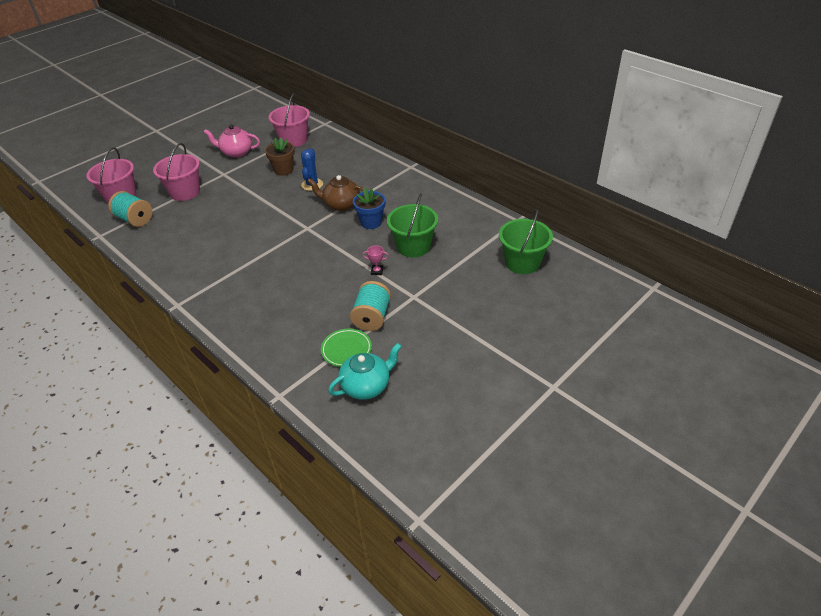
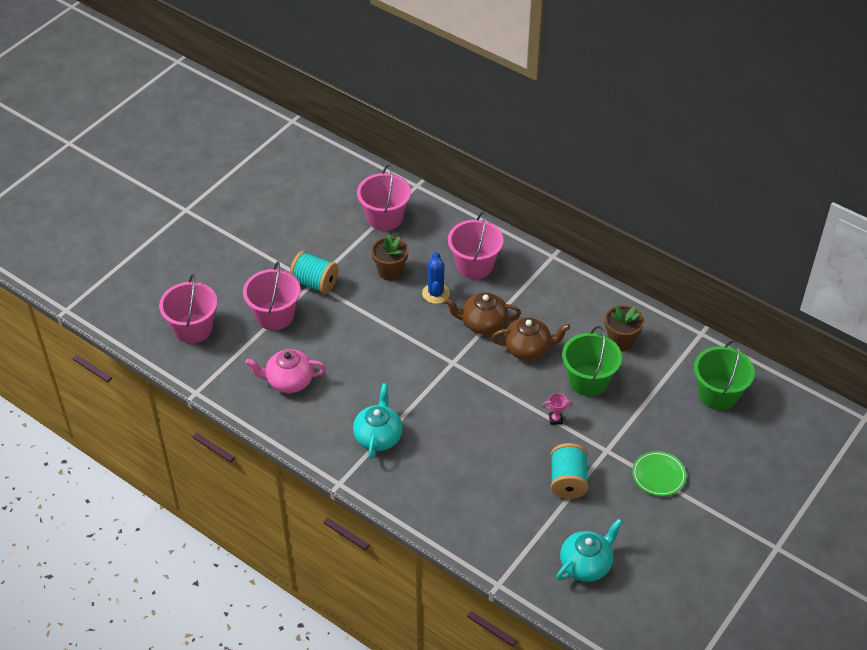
camera: 10 degrees left, 5 degrees up
(135, 219) = (229, 364): turquoise spool -> turquoise spool (315, 283)
(225, 274) = (378, 436): none -> turquoise teapot
(236, 152) = (315, 244): pink teapot -> pink teapot (289, 381)
(346, 349) = (552, 524): green plate -> green plate (658, 475)
(348, 169) = (474, 265): none -> pink bucket
(371, 222) = (528, 348): blue flower pot -> brown teapot
(448, 221) = (621, 341): none -> brown flower pot

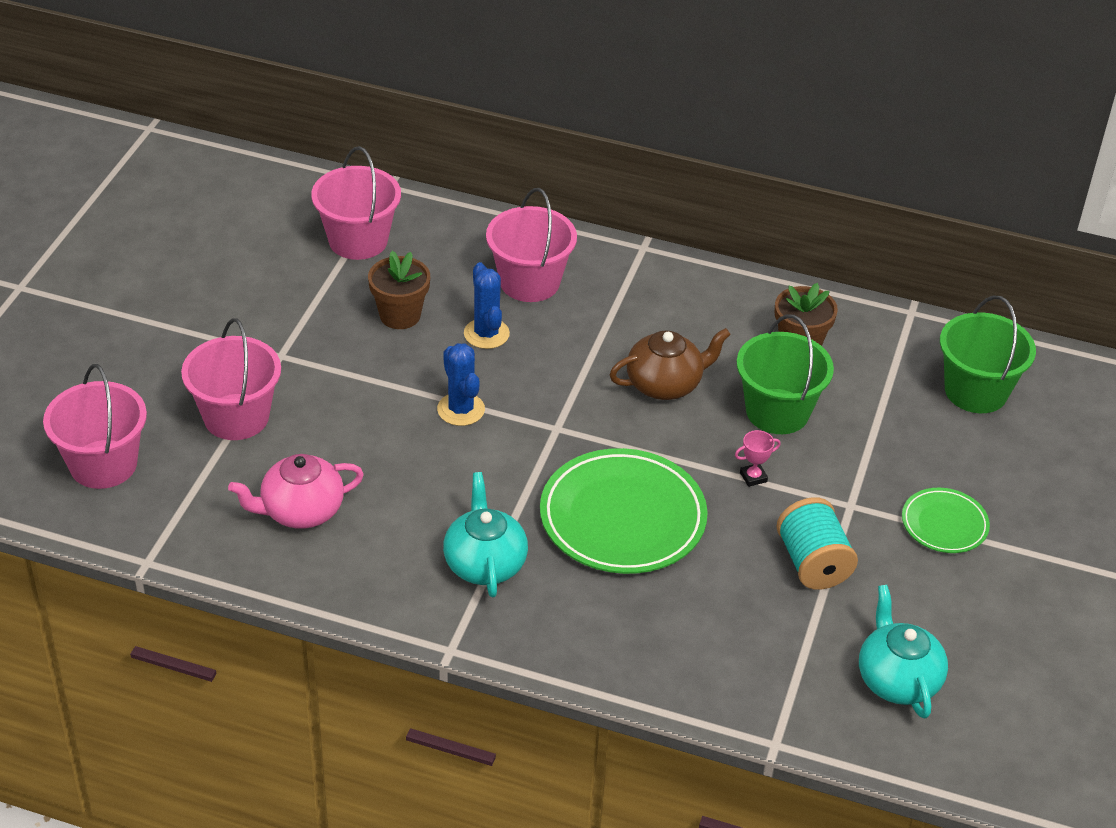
camera: 20 degrees left, 5 degrees down
(315, 283) = (283, 355): turquoise spool -> none
(402, 338) = (461, 409): none -> blue cactus
(468, 427) = (622, 517): none -> green plate
(483, 323) = (579, 362): brown teapot -> none
(586, 564) = (897, 680): turquoise teapot -> turquoise teapot turned 45 degrees counterclockwise

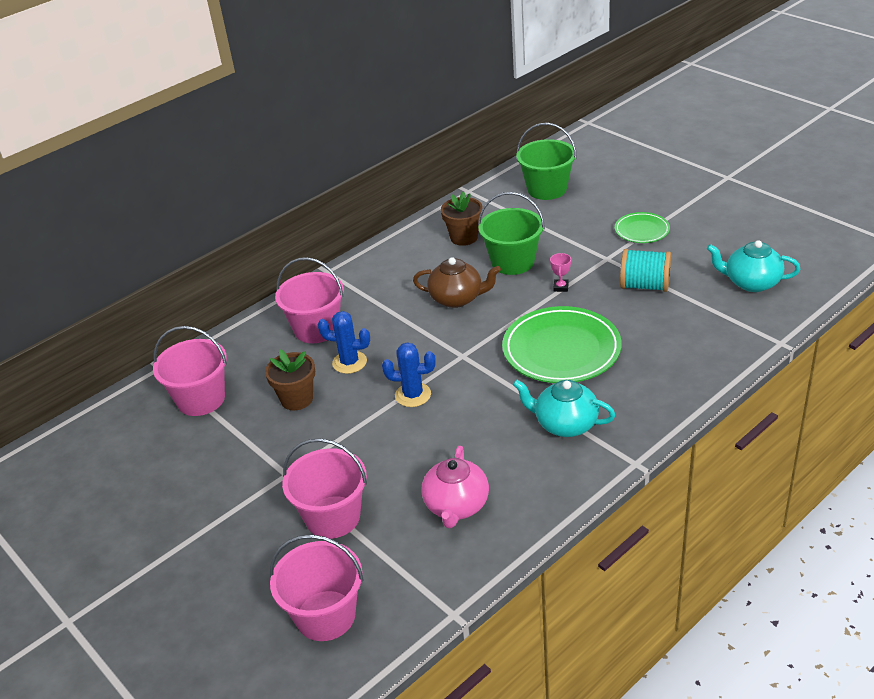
camera: 55 degrees left, 5 degrees down
(665, 384) = (457, 298): brown teapot -> brown teapot turned 90 degrees clockwise

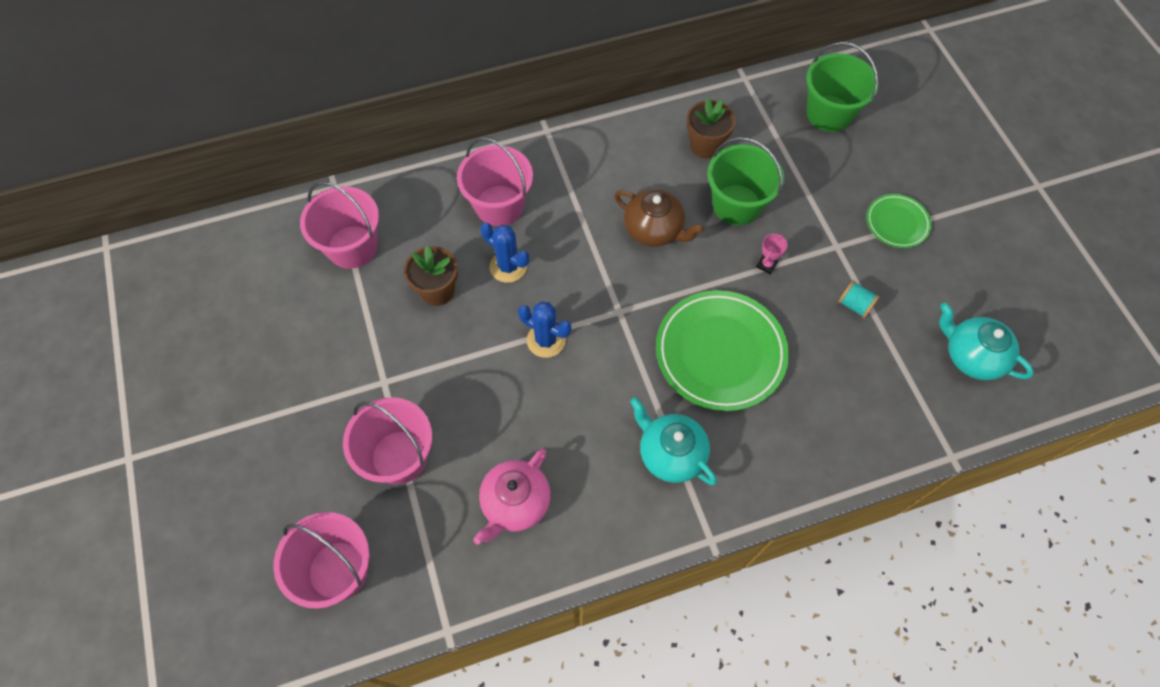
camera: 20 degrees right, 25 degrees up
(644, 286) = (854, 305): turquoise spool -> turquoise spool, size x0.57

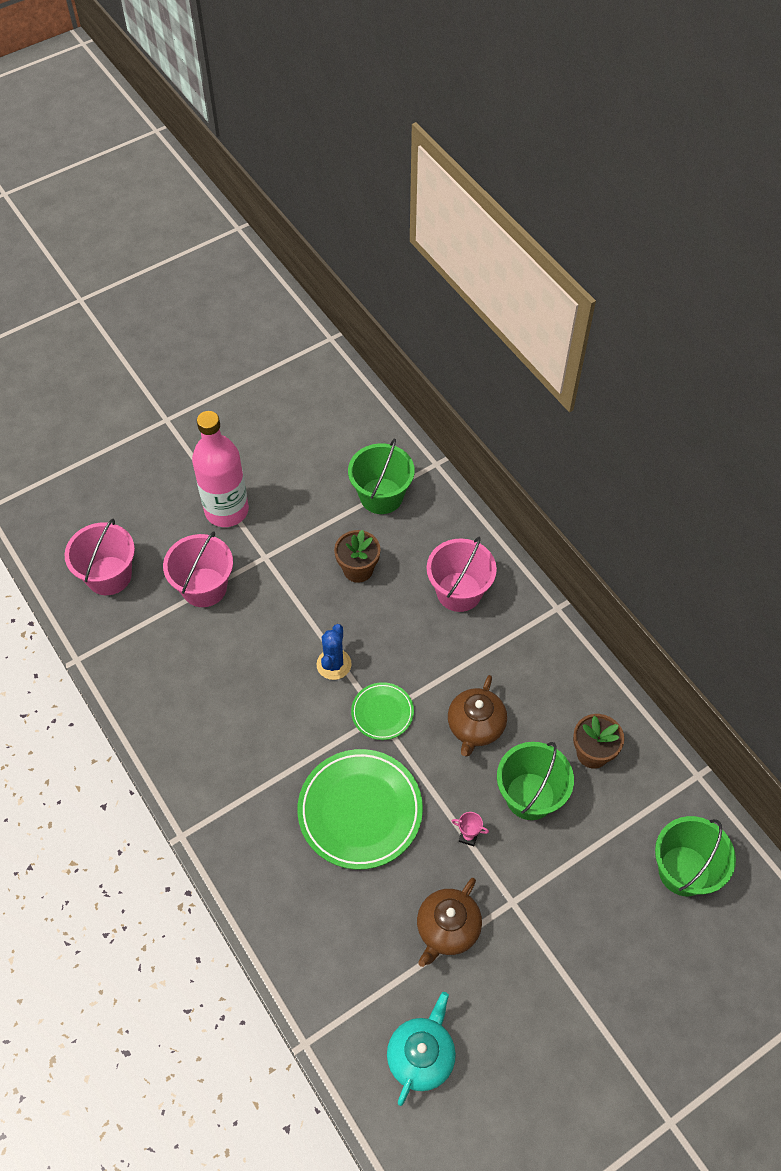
camera: 75 degrees right, 5 degrees down
(301, 411) = (226, 510): none -> pink bottle
(352, 247) = (381, 496): pink bucket -> green bucket
(508, 266) = (398, 616): blue cactus -> none
(515, 503) = (183, 679): pink teapot -> none
(670, 454) = (251, 788): turquoise teapot -> none
(854, 305) = (447, 929): turquoise spool -> brown teapot
(897, 223) = (562, 961): green plate -> green plate (382, 712)

